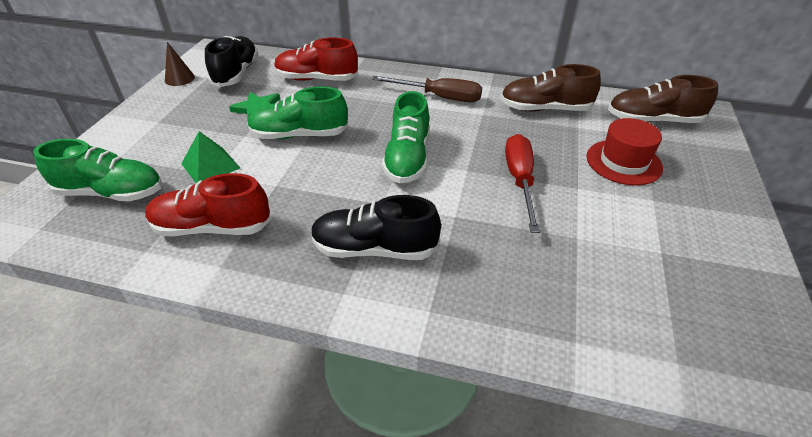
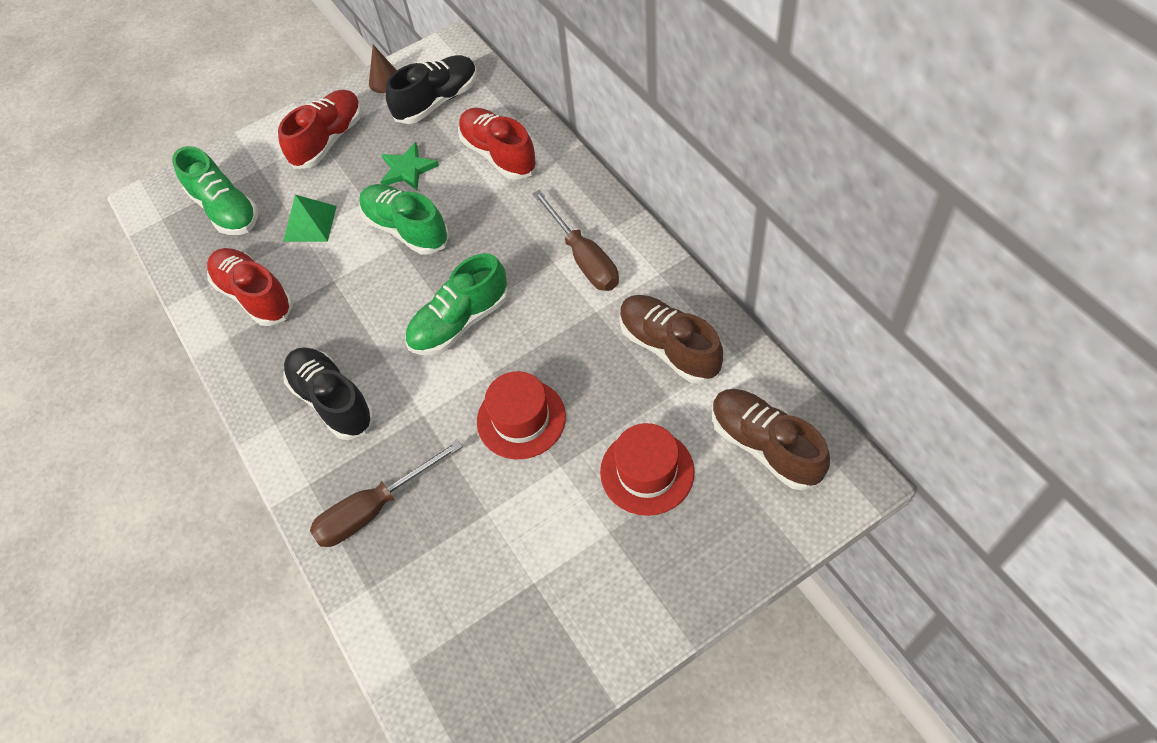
camera: 50 degrees right, 15 degrees up
(168, 120) = (329, 140): none -> red shoe
(503, 289) = (374, 508): none -> brown screwdriver
(520, 181) = (521, 419): red screwdriver -> red hat

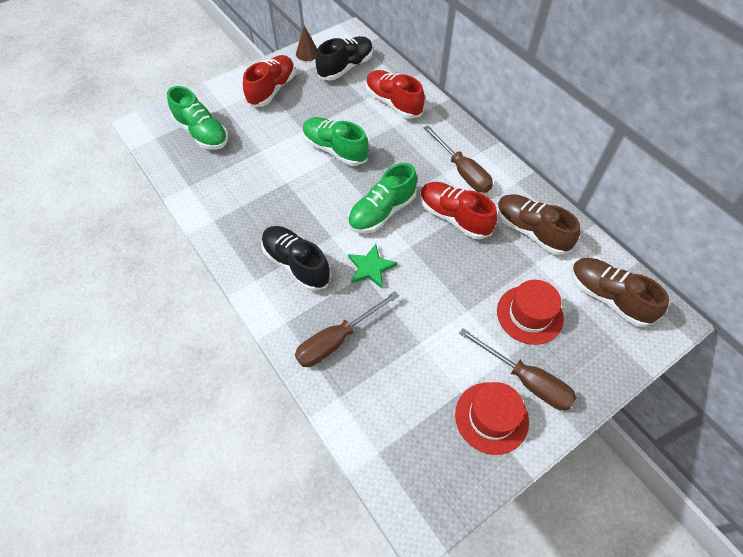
camera: 10 degrees left, 0 degrees up
(254, 295) = (230, 191): red shoe -> red shoe (454, 217)
(310, 223) = (265, 144): green pyramid -> none
(407, 169) = (330, 111): green star -> green star (370, 268)
(521, 419) = (435, 278): red hat -> red hat (491, 417)
(626, 567) = (526, 380): none -> brown screwdriver

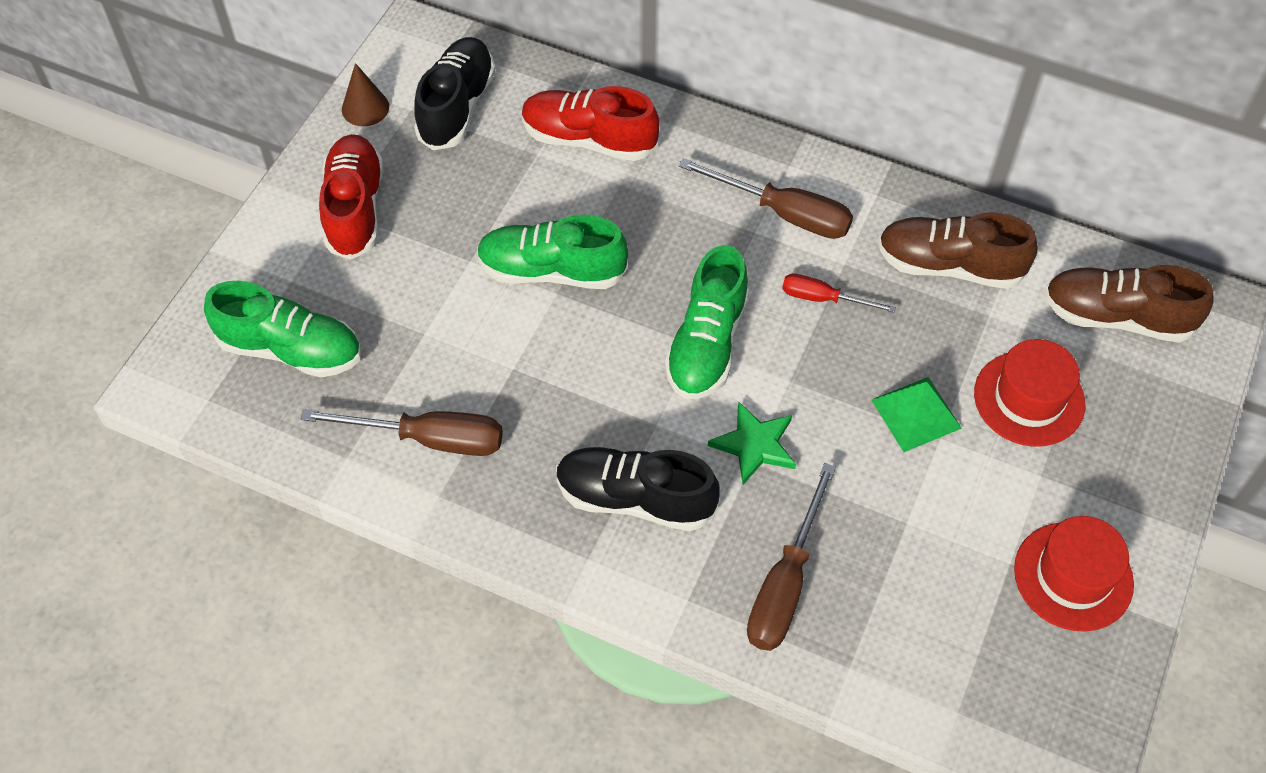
camera: 30 degrees left, 0 degrees up
(454, 217) = (823, 298): red shoe -> red screwdriver
(463, 293) = (916, 414): none -> green pyramid
(526, 380) = (1084, 498): brown screwdriver -> brown screwdriver (429, 439)

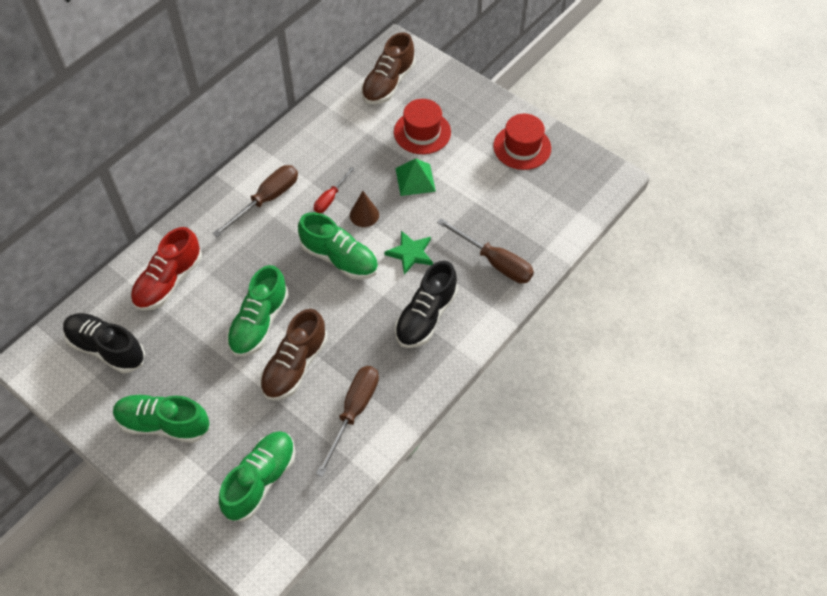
camera: 75 degrees left, 0 degrees up
(355, 208) = (163, 424): red shoe -> green shoe
(365, 108) = (80, 403): brown cone -> brown cone (364, 215)
(949, 266) = (331, 138): brown shoe -> brown shoe (295, 366)

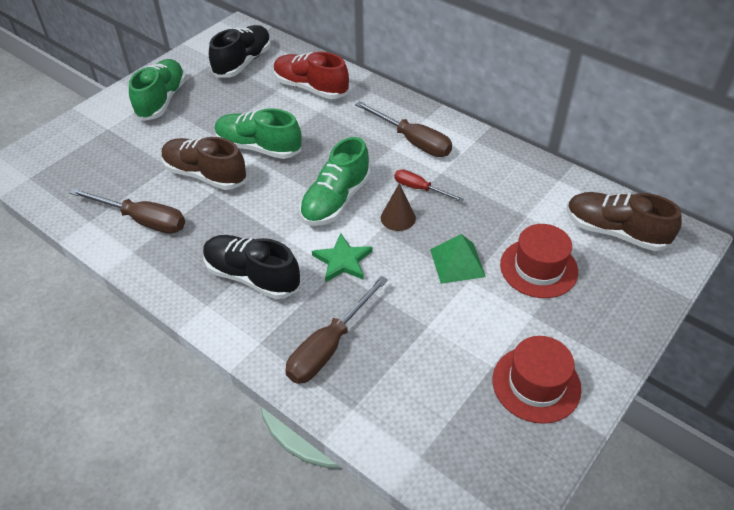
camera: 90 degrees right, 10 degrees down
(260, 480) = (89, 161): green shoe -> none

